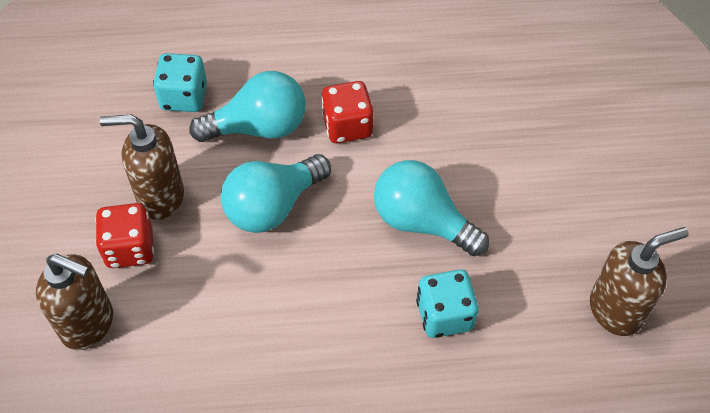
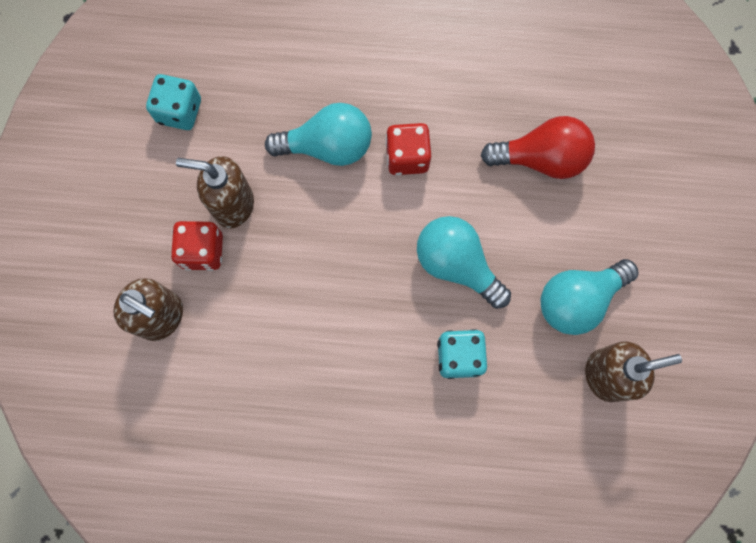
camera: 10 degrees right, 20 degrees up
(184, 97) = (264, 104): turquoise dice -> turquoise dice (179, 111)
(272, 206) = (329, 229): turquoise light bulb -> turquoise light bulb (577, 300)
(490, 109) = (541, 158): none -> red light bulb

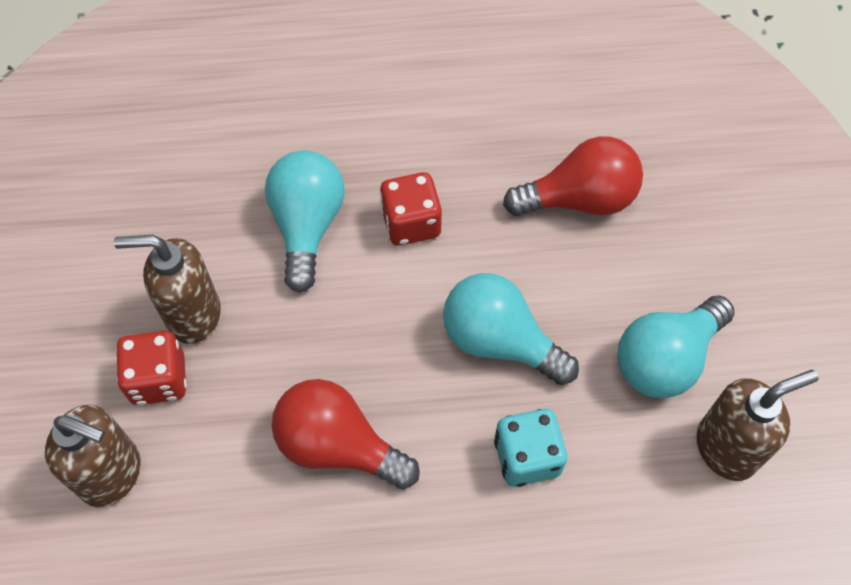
camera: 10 degrees left, 15 degrees down
(179, 111) = (109, 214): turquoise dice -> none
(325, 324) = (338, 446): none -> red light bulb
(327, 146) = (307, 226): turquoise light bulb -> turquoise light bulb turned 75 degrees counterclockwise

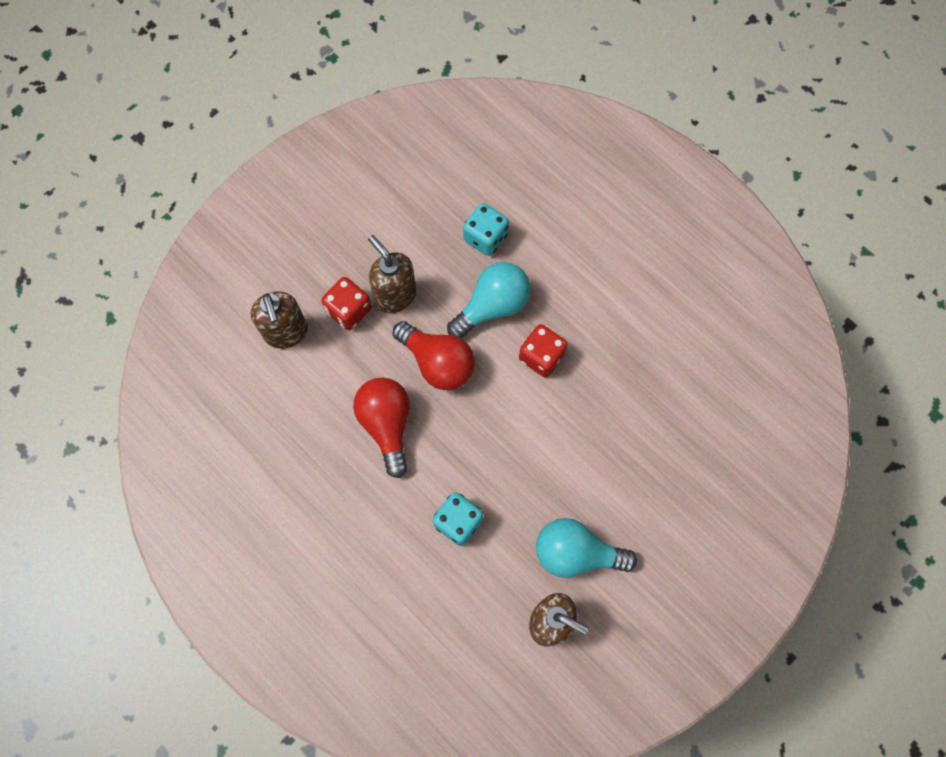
camera: 50 degrees right, 10 degrees up
(223, 174) = (485, 237): none -> turquoise dice
(500, 341) = (511, 458): turquoise light bulb -> none
(579, 199) = (637, 433): red light bulb -> red light bulb (438, 363)

